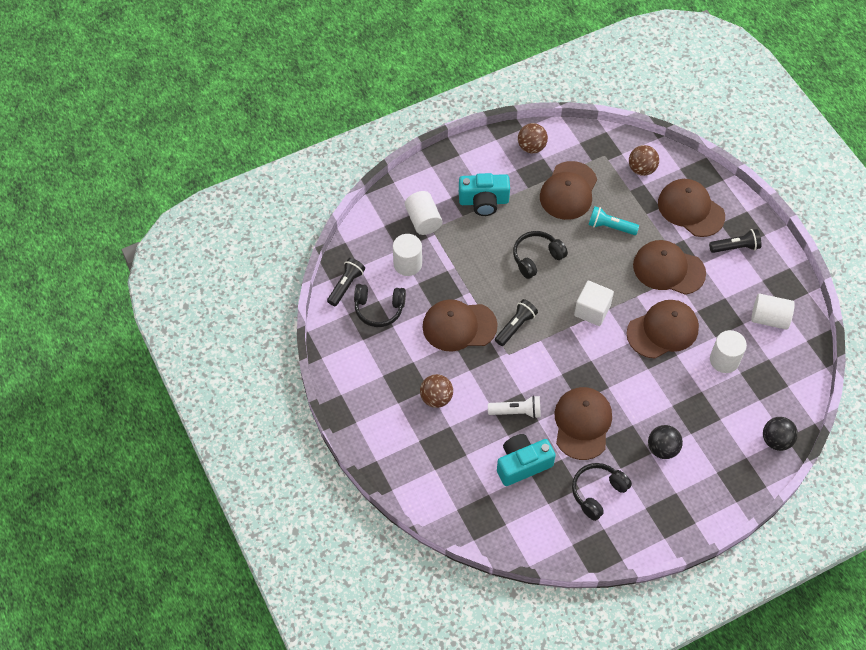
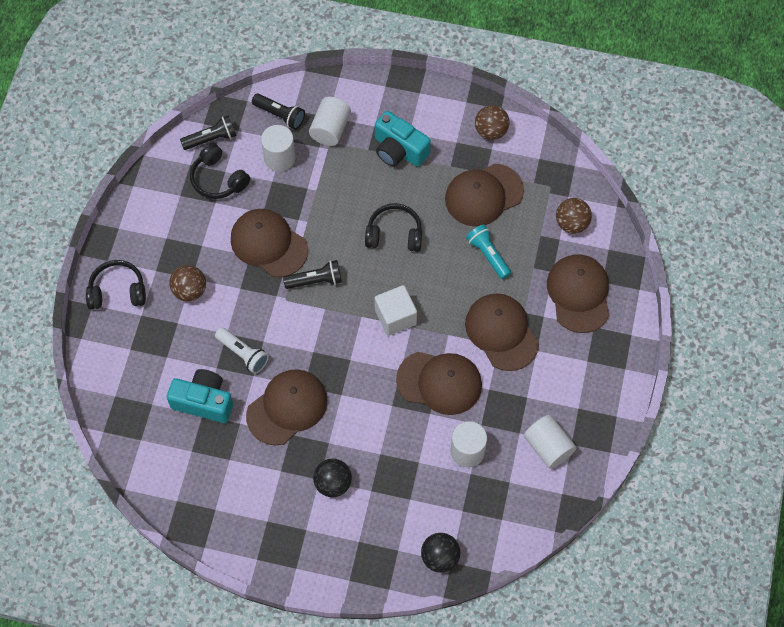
camera: 40 degrees right, 5 degrees up
(597, 492) = (240, 475): black headphones -> black headphones (117, 291)
(735, 247) = (585, 359): black flashlight -> black flashlight (280, 115)

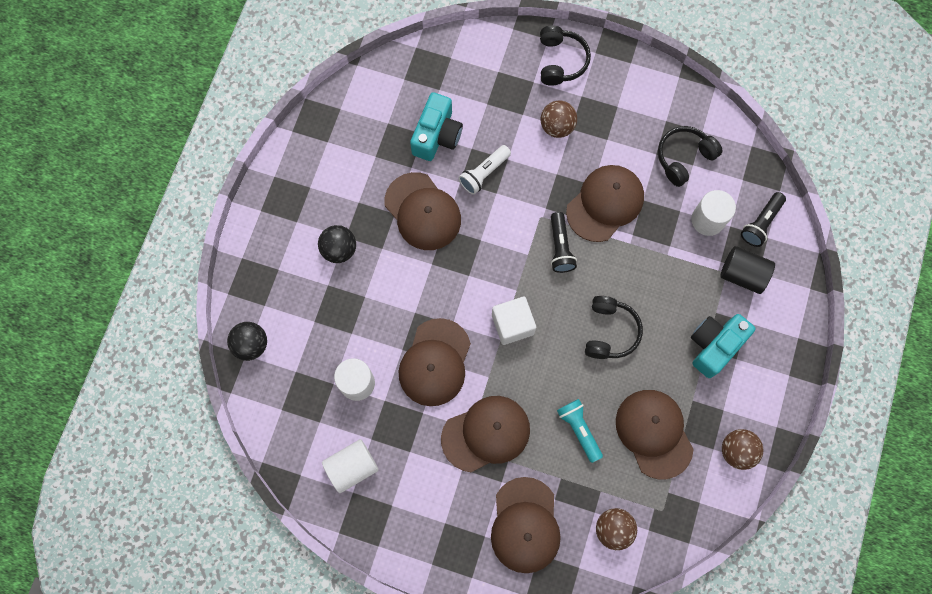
camera: 95 degrees right, 10 degrees up
(211, 139) = (733, 153): black flashlight -> none
(330, 129) = (742, 274): white cylinder -> black cylinder
(488, 255) = (579, 430): turquoise flashlight -> turquoise flashlight turned 90 degrees counterclockwise
(579, 294) = (525, 525): brown cap -> brown cap turned 90 degrees clockwise

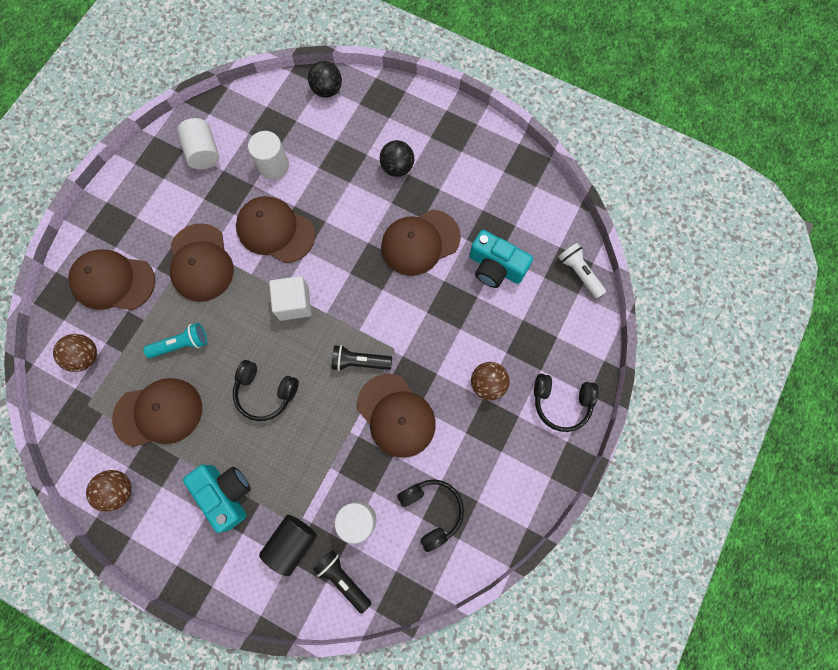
camera: 100 degrees right, 0 degrees up
(484, 173) = (449, 304): white flashlight -> white flashlight (579, 273)

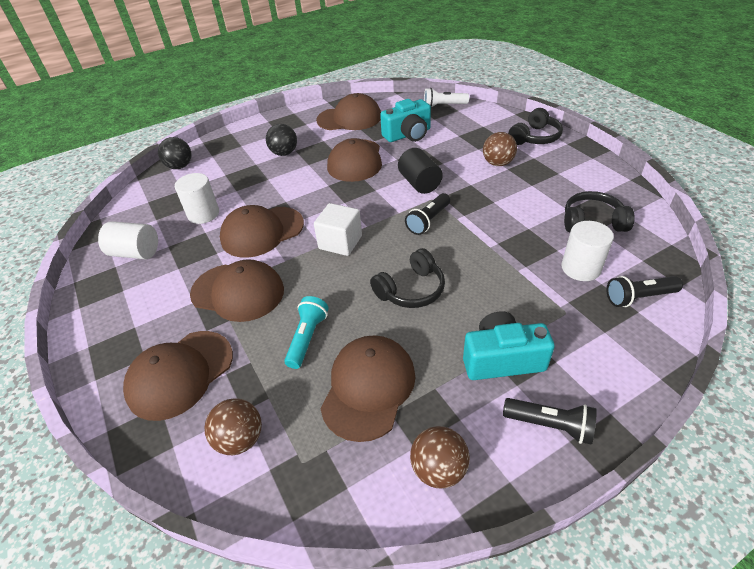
camera: 55 degrees left, 30 degrees down
(183, 548) = (550, 425): none -> black flashlight
(292, 543) = (584, 323): black cylinder -> black cylinder (419, 183)
(396, 415) = (492, 215): brown cap -> brown cap (349, 118)

